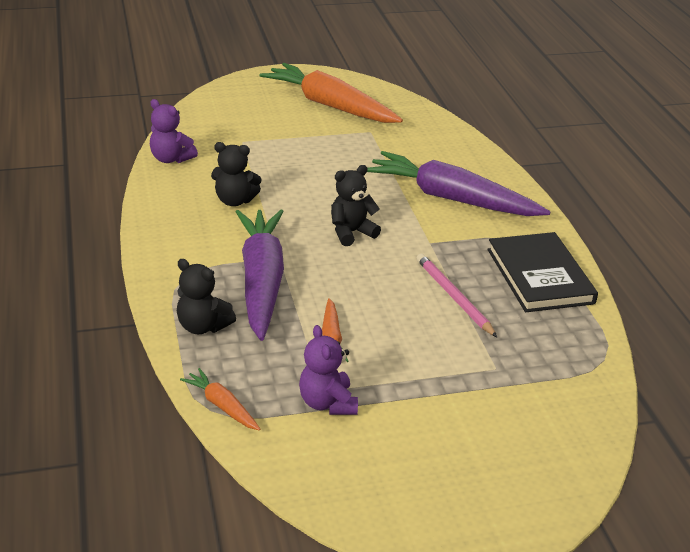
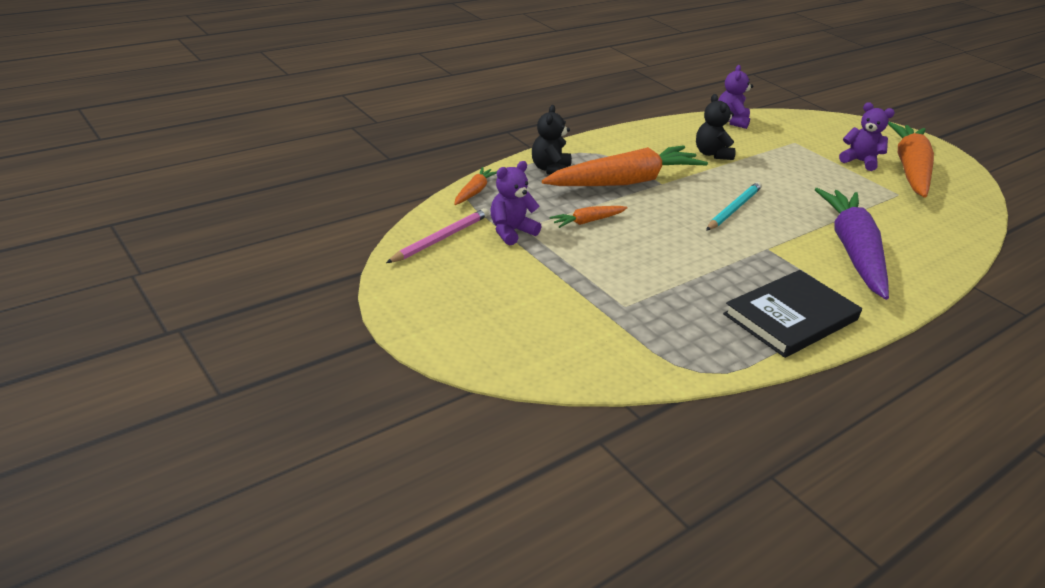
camera: 65 degrees right, 0 degrees up
(261, 281) = (625, 182): purple carrot -> orange carrot
(301, 123) = (859, 161): none -> purple teddy bear
(351, 232) = (733, 209): black teddy bear -> turquoise pencil
(453, 297) = (702, 271): pink pencil -> pink pencil (441, 238)

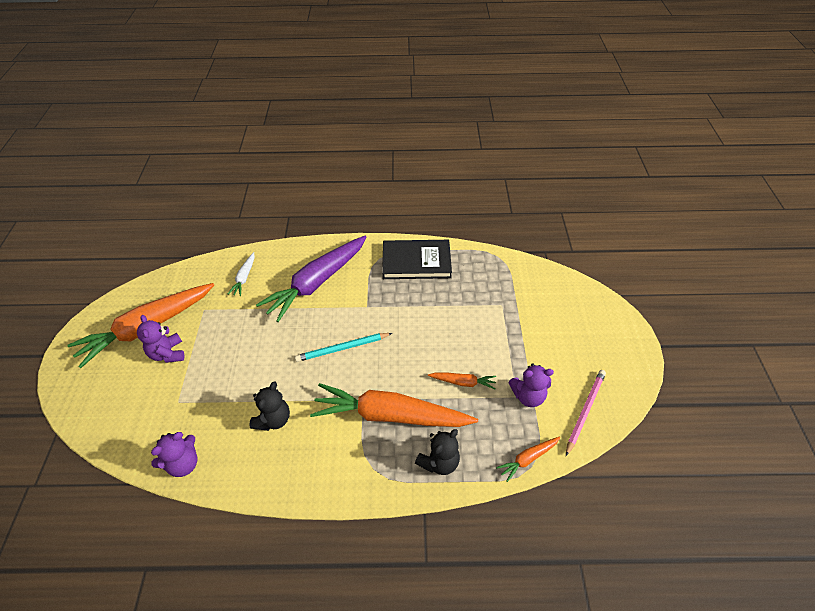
camera: 140 degrees left, 15 degrees up
(441, 238) = (585, 411): pink pencil -> pink pencil turned 135 degrees clockwise
(923, 229) = (244, 278): none -> white carrot

